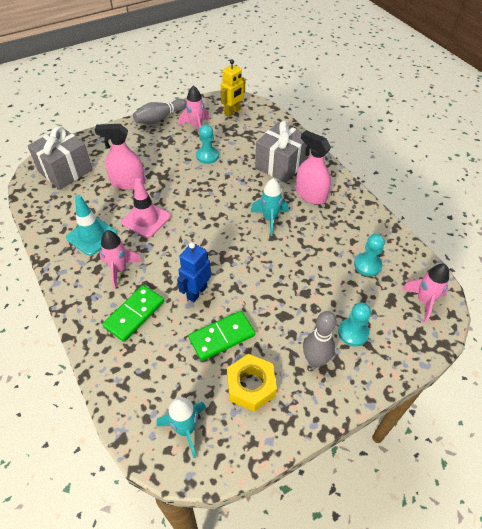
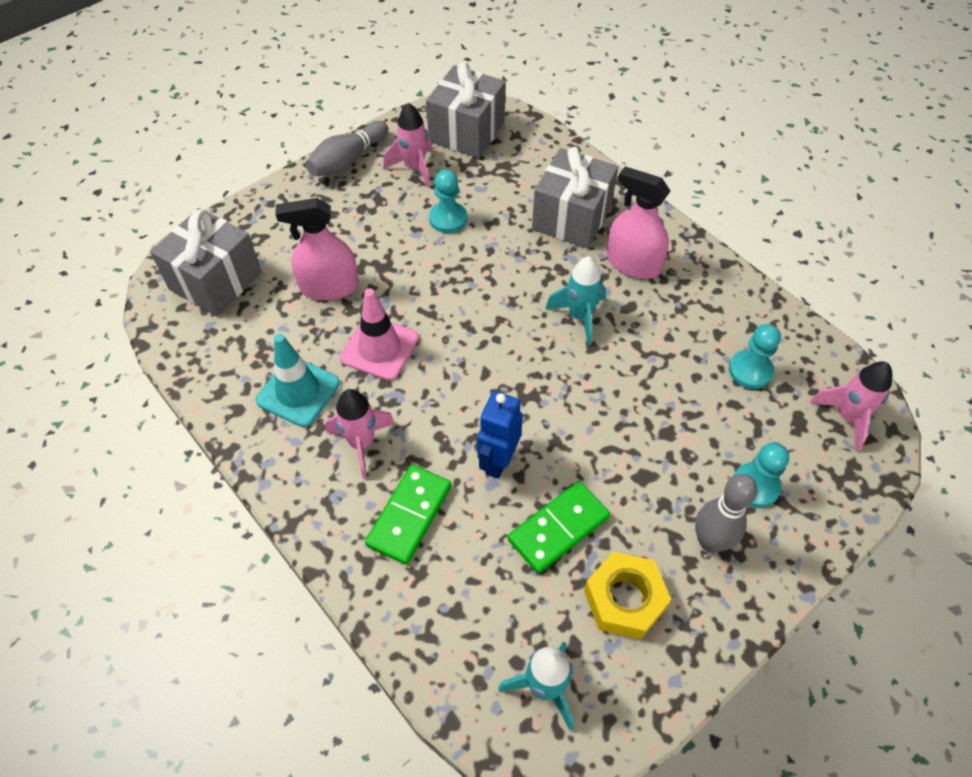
camera: 10 degrees left, 5 degrees up
(232, 112) = (467, 132): yellow robot -> grey gift

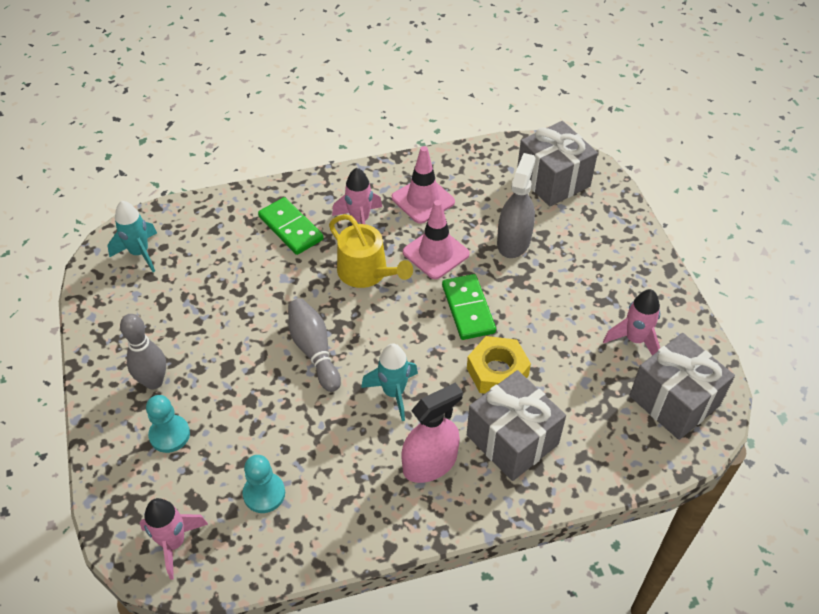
camera: 115 degrees right, 5 degrees down
(298, 392) = (423, 200): turquoise traffic cone -> pink traffic cone
(329, 287) = (513, 241): pink spray bottle -> grey spray bottle
(348, 160) = (664, 294): grey bowling pin -> grey bowling pin (314, 350)
(440, 402) = (367, 272): none -> yellow watering can
(448, 219) = (555, 342): turquoise pawn -> none
(498, 461) = (298, 287): blue robot -> none
(558, 528) = (227, 300): green domino -> green domino (468, 309)
(624, 599) = (156, 314): yellow nut -> yellow nut (497, 372)

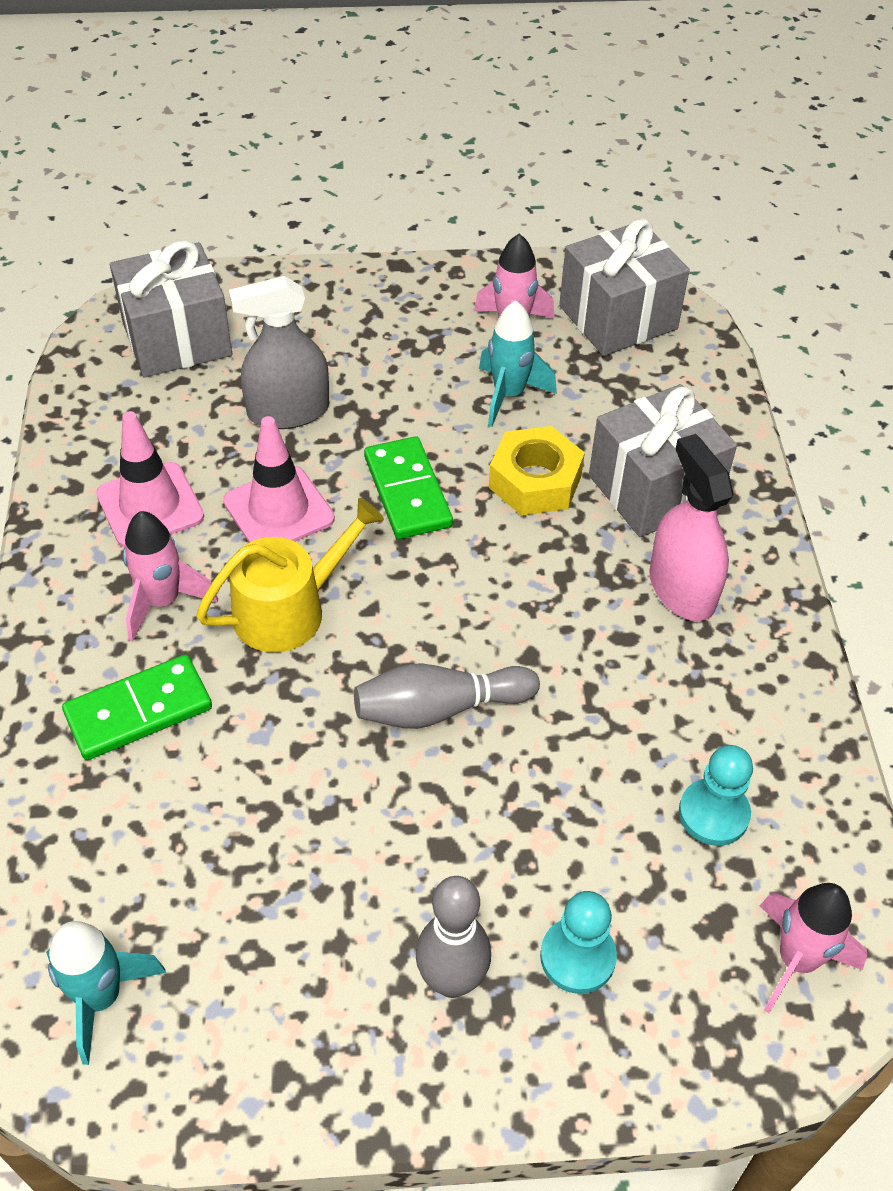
camera: 80 degrees left, 0 degrees up
(393, 393) = (549, 612): turquoise rocket -> turquoise rocket (508, 395)
(468, 309) = (408, 491): green domino -> green domino turned 75 degrees clockwise
(513, 241) = (288, 411): grey spray bottle -> grey spray bottle turned 45 degrees counterclockwise

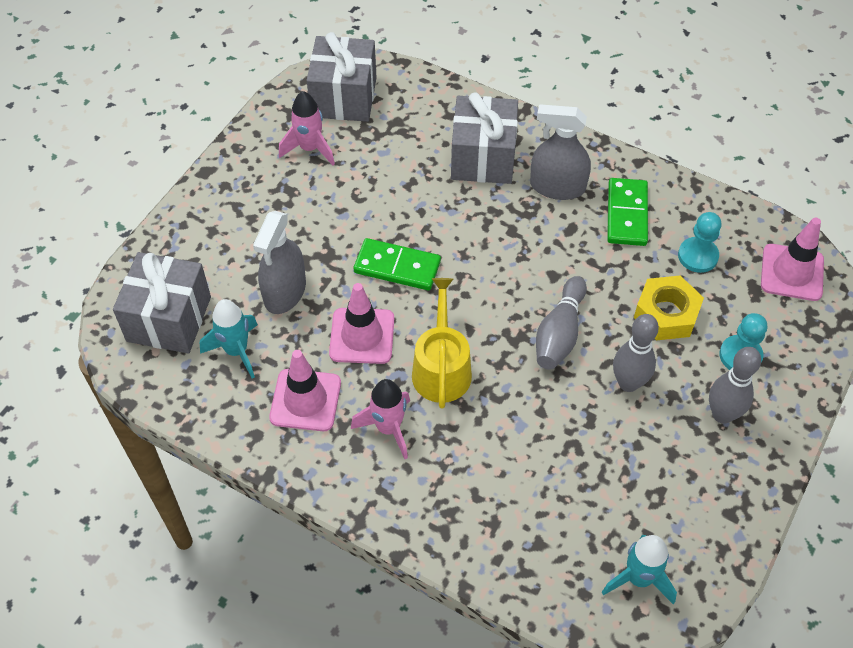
camera: 55 degrees left, 5 degrees up
(139, 711) = (461, 477): green domino -> green domino (627, 214)
(418, 830) = (628, 383): none -> grey bowling pin
(508, 395) = (362, 180): turquoise rocket -> turquoise rocket (236, 351)
(535, 481) = (436, 205): yellow nut -> yellow nut (666, 314)
(682, 589) = (557, 187): pink spray bottle -> grey spray bottle
(796, 960) = (792, 272): pink rocket -> pink traffic cone

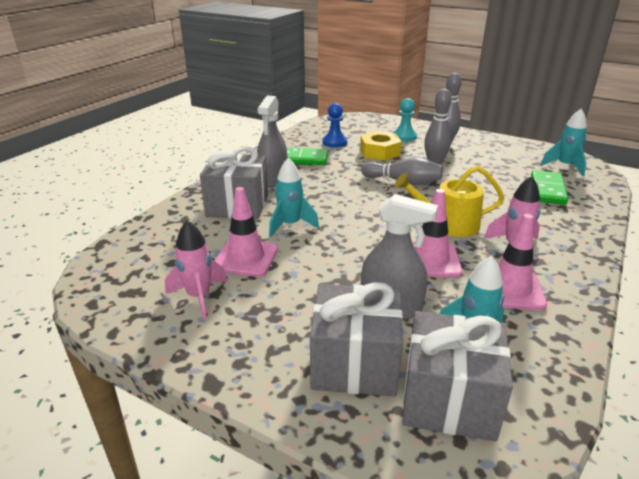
camera: 90 degrees left, 25 degrees down
(344, 97) = (133, 276): grey gift -> grey gift (354, 363)
(397, 267) = (353, 243): green domino -> green domino (547, 190)
(438, 209) = (290, 225): none -> turquoise rocket
(698, 256) = (334, 142): turquoise pawn -> blue pawn
(792, 272) = (345, 123): pink traffic cone -> pink traffic cone (246, 258)

